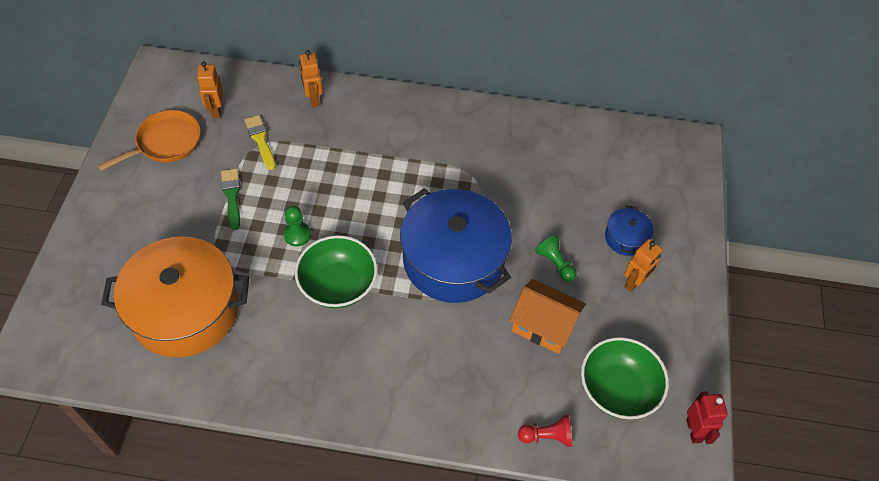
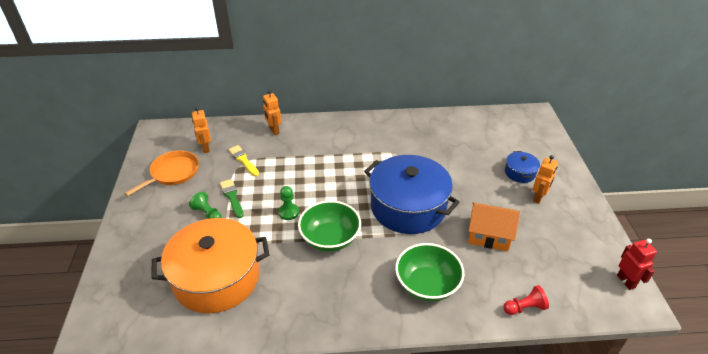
camera: 10 degrees left, 15 degrees down
(555, 263) = (479, 196): green pawn -> green pawn (207, 214)
(617, 389) = (560, 266): green bowl -> green bowl (427, 285)

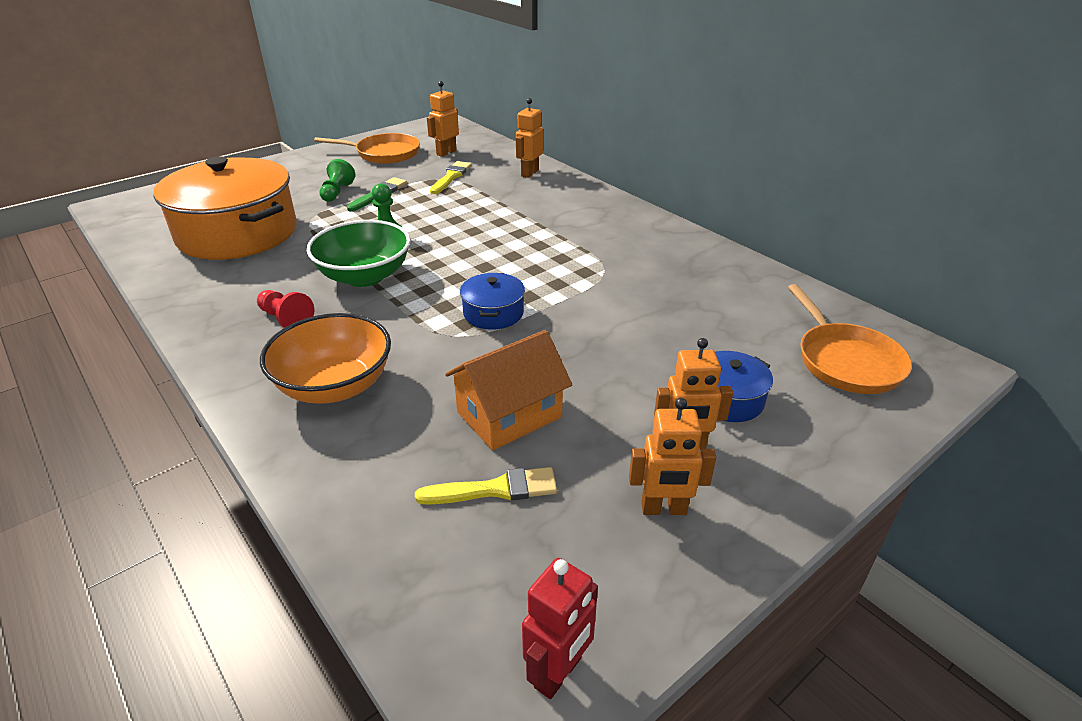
camera: 55 degrees right, 5 degrees down
(408, 207) = (493, 313): blue pot -> blue pot, size x0.44
(427, 285) = (335, 386): green bowl -> orange bowl
(489, 235) = (509, 414): orange house -> orange house turned 75 degrees clockwise
(517, 132) = (845, 361): none -> orange pan
(524, 307) = (356, 516): red pawn -> red pawn (286, 319)
(532, 259) = (495, 489): none -> yellow brush
(568, 220) = (664, 509): none -> orange robot

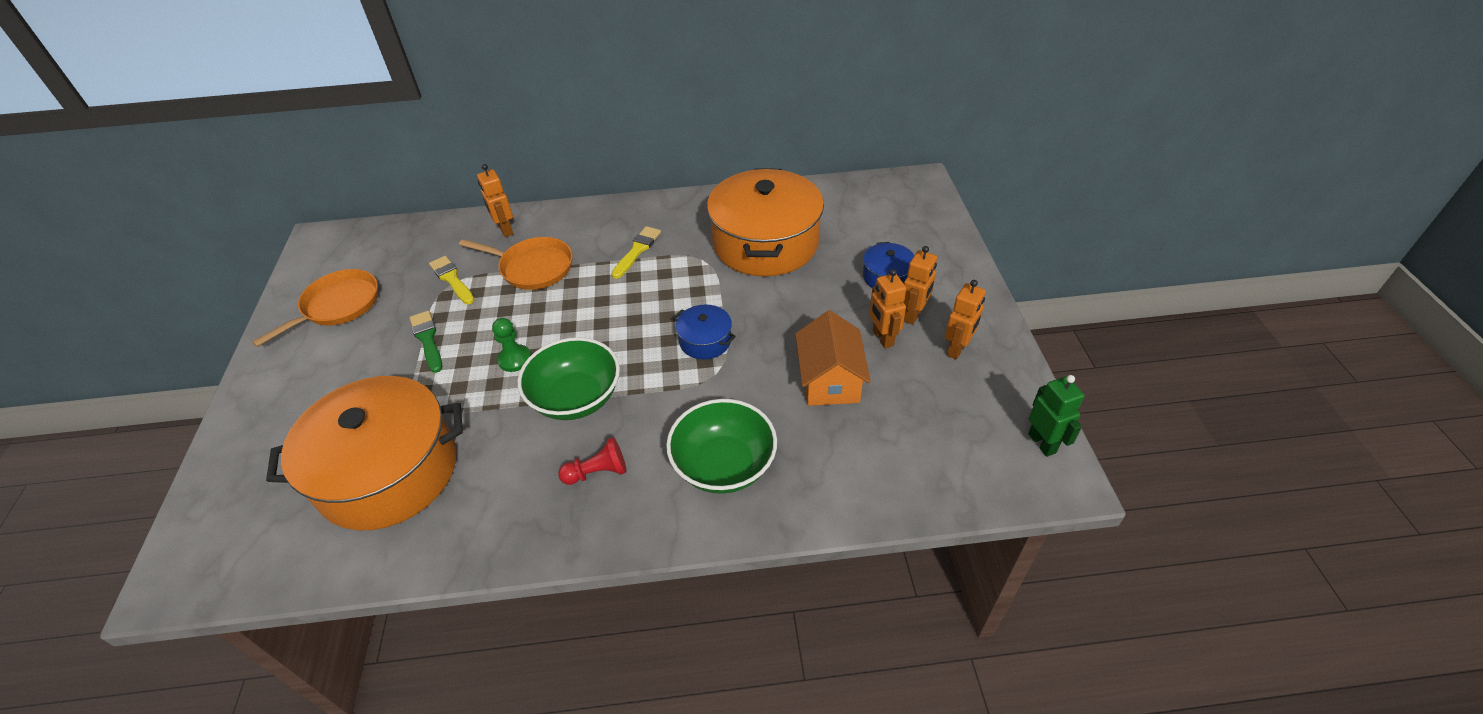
camera: 55 degrees left, 10 degrees up
(335, 386) = (723, 465): orange bowl -> green bowl
(337, 192) = (386, 369): green pawn -> none
(446, 152) = (394, 263): orange robot -> orange robot (882, 338)
(495, 489) = (895, 415): yellow brush -> yellow brush (637, 250)
(558, 673) = (1042, 443): red robot -> green robot
(674, 296) = (765, 243): none -> orange pot
(845, 361) = (889, 213): orange pan -> orange pan (533, 267)

